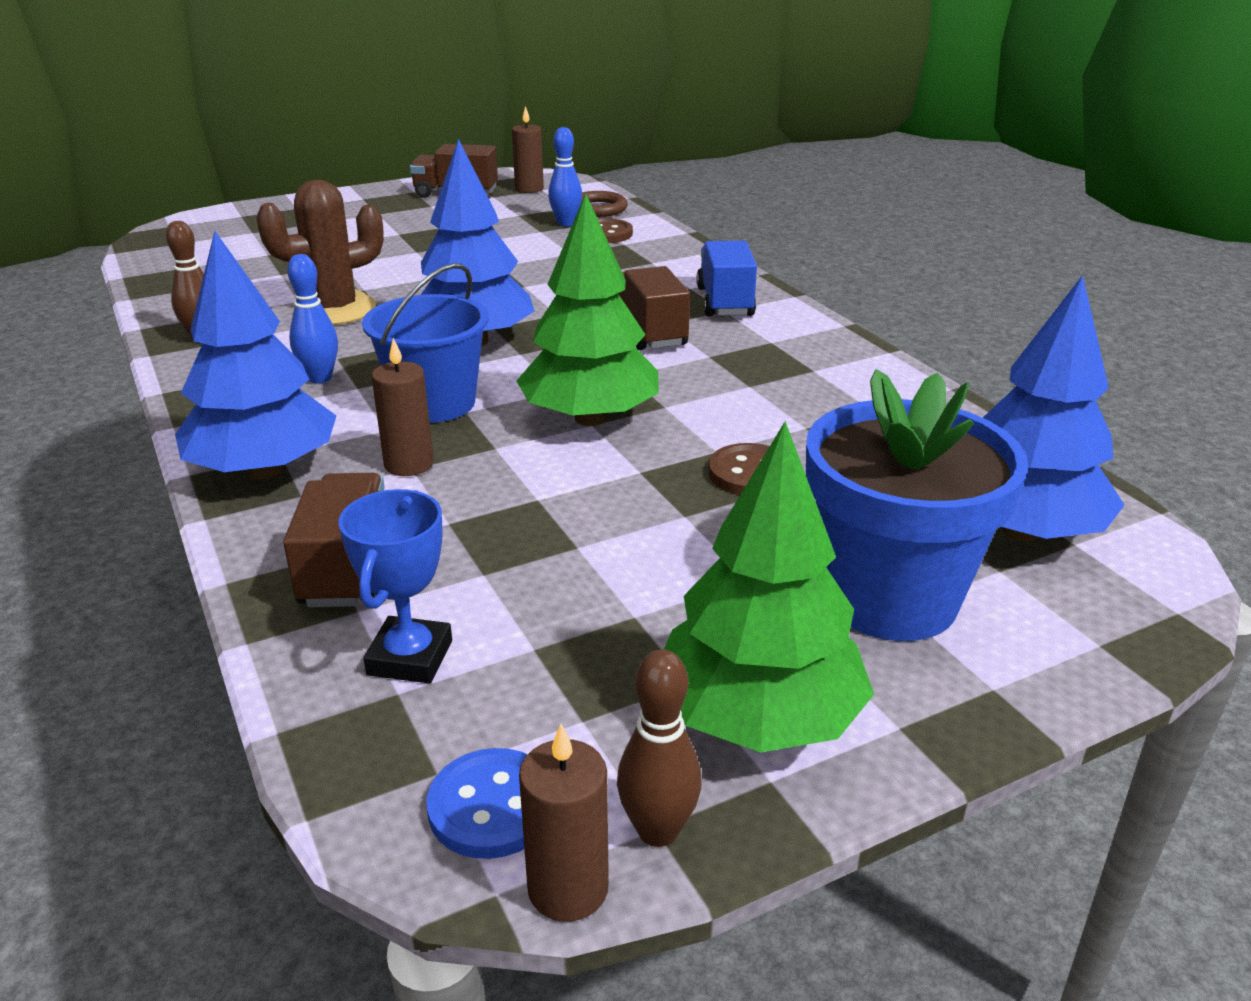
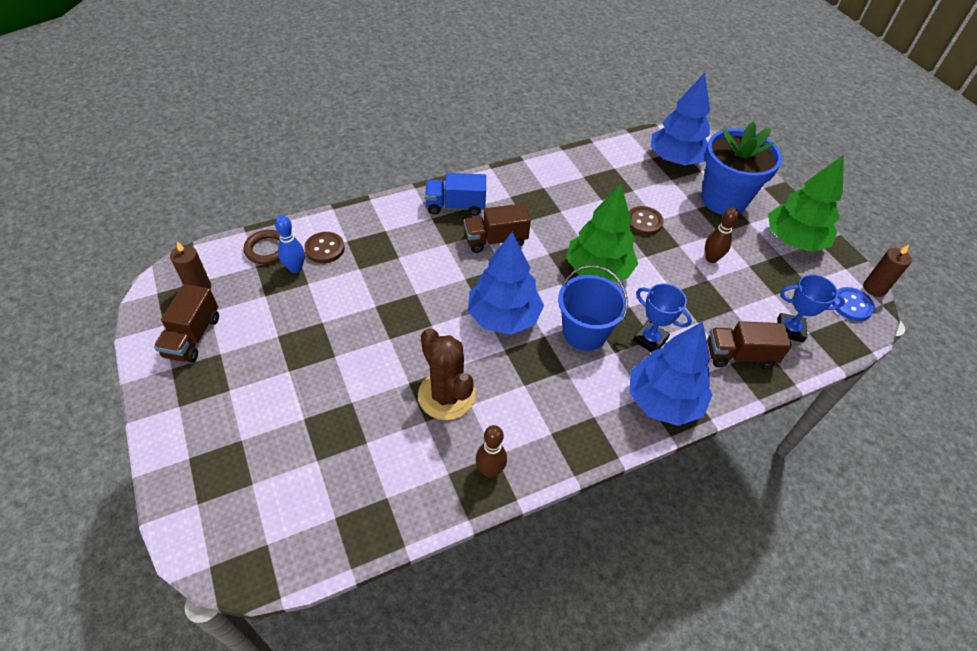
camera: 90 degrees left, 20 degrees up
(320, 378) = (554, 390): blue bowling pin -> none
(409, 464) = (650, 339): brown candle -> blue trophy
(658, 830) = (847, 268): brown bowling pin -> brown bowling pin (711, 258)

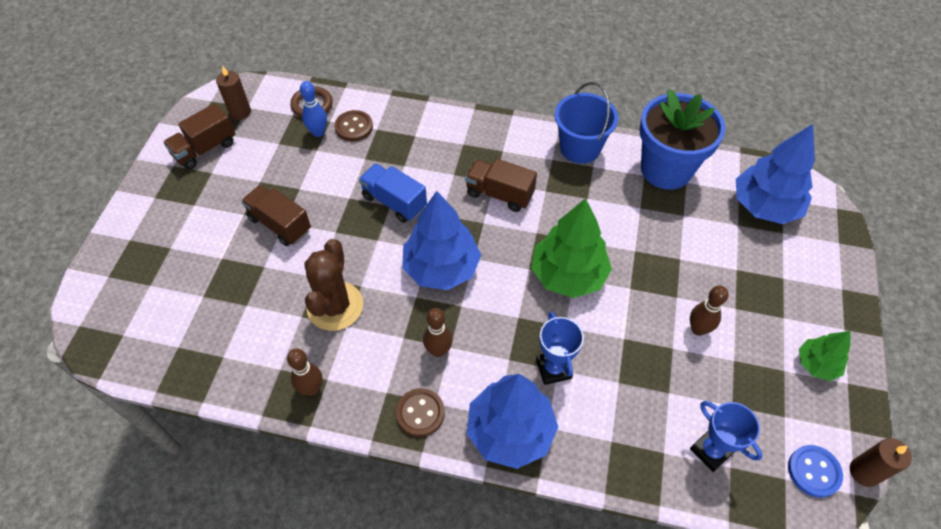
camera: 40 degrees right, 5 degrees up
(455, 206) = (493, 144): blue truck -> blue truck (394, 202)
(559, 378) = (438, 350): none -> brown bowling pin
(584, 332) = (498, 324): blue bucket -> blue bucket (580, 148)
(644, 222) = (662, 253): brown button -> brown button (420, 413)
(723, 199) = (777, 276): blue flower pot -> blue flower pot (666, 169)
(739, 355) = (628, 440): brown truck -> brown truck (280, 224)
(793, 240) = (816, 364): green tree -> green tree, size x0.55

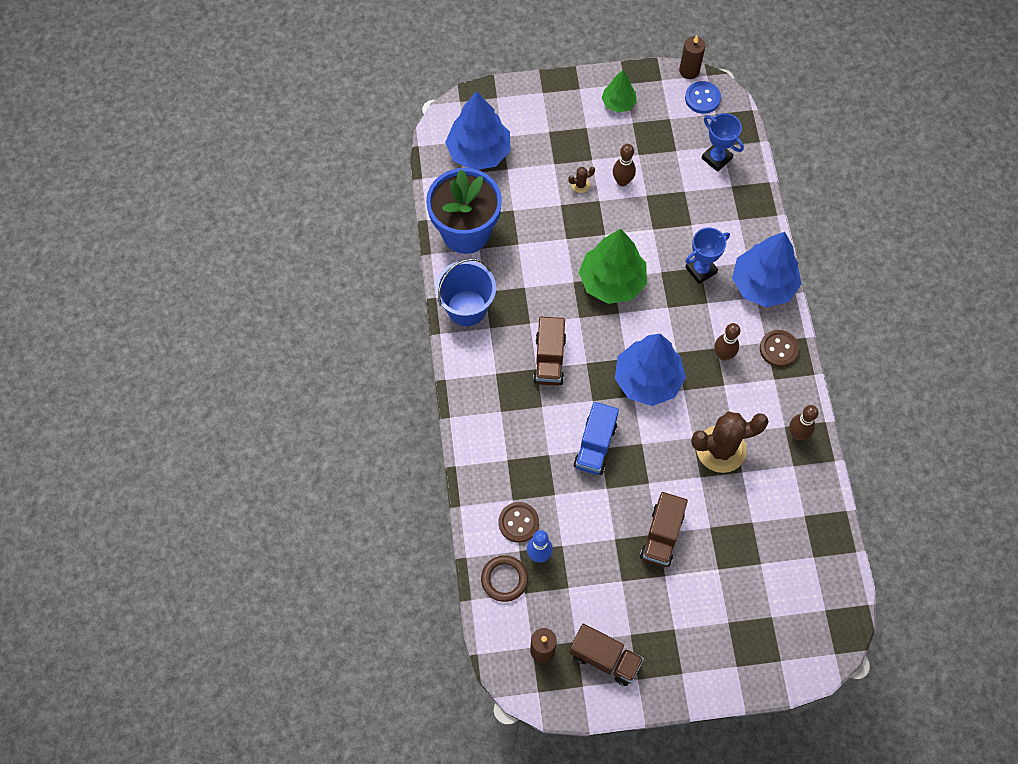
camera: 110 degrees left, 10 degrees up
(702, 285) = (580, 185): none -> brown cactus
(711, 451) = (716, 158): blue trophy -> blue trophy turned 75 degrees counterclockwise

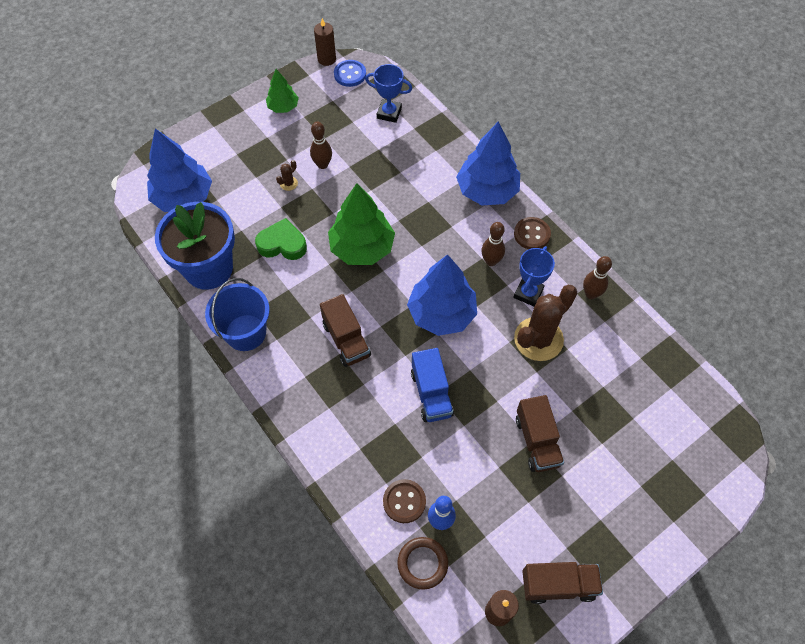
camera: 30 degrees left, 5 degrees down
(542, 242) = (282, 244): none -> green heart
(701, 270) = (430, 203): blue trophy -> blue trophy (528, 293)

